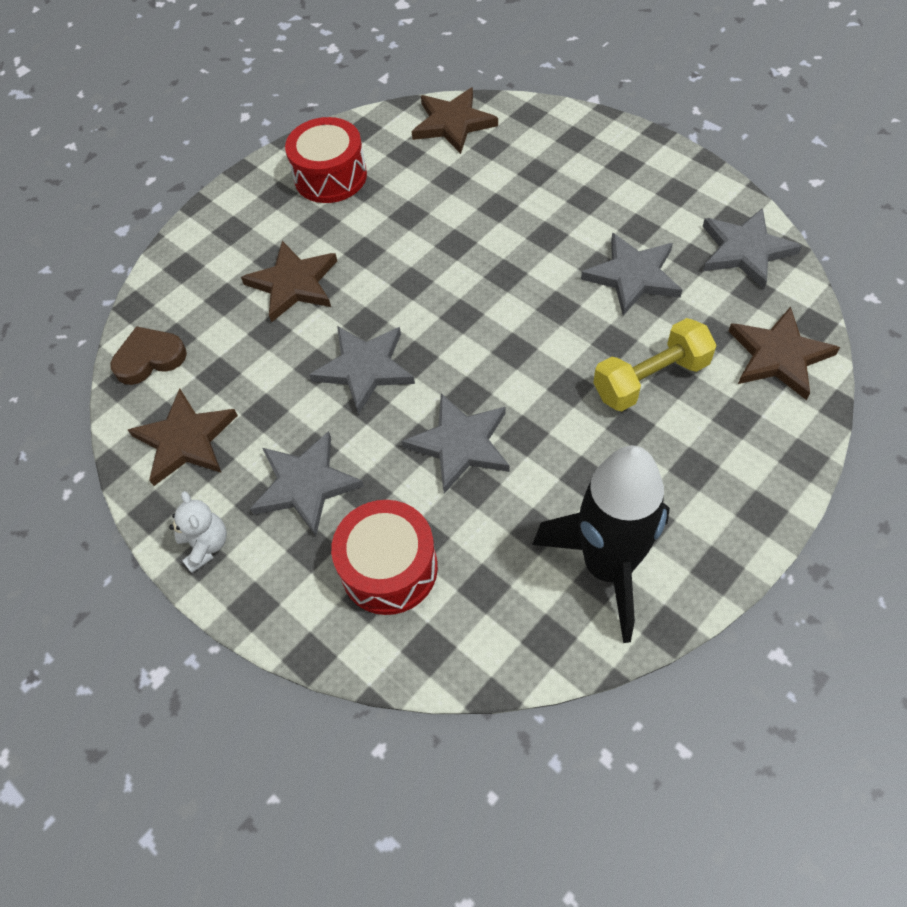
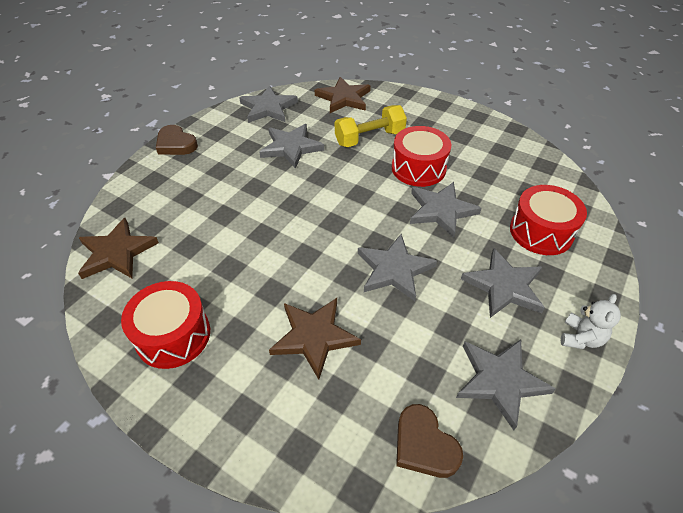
camera: 105 degrees left, 10 degrees down
(185, 440) = (500, 381): brown star -> grey star
(206, 545) = (580, 338): white teddy bear -> white teddy bear turned 150 degrees clockwise
(563, 434) = (418, 168): none -> red drum
(608, 566) = (493, 148): black rocket -> none
(650, 379) = (369, 138): yellow dumbbell -> yellow dumbbell turned 75 degrees counterclockwise
(651, 152) = (176, 144): none -> brown heart

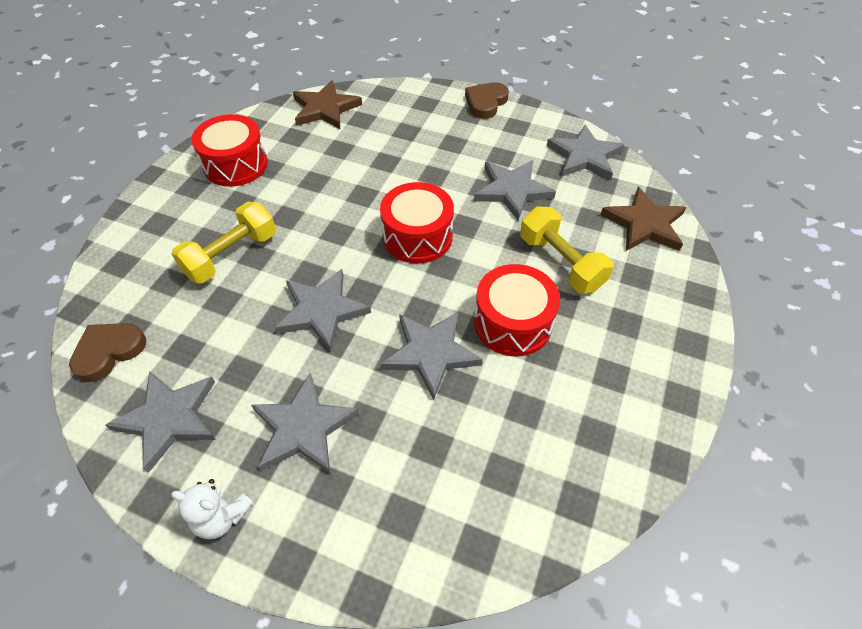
camera: 80 degrees right, 5 degrees up
(314, 337) = (231, 255): brown star -> yellow dumbbell
(541, 232) = (410, 482): red drum -> red drum (417, 236)

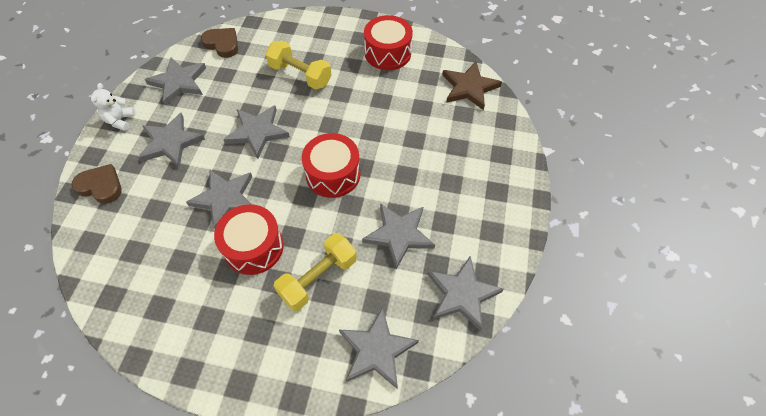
camera: 80 degrees right, 5 degrees up
(485, 103) = (519, 201): brown heart -> brown heart (101, 186)
(644, 224) = (376, 350): brown star -> grey star

